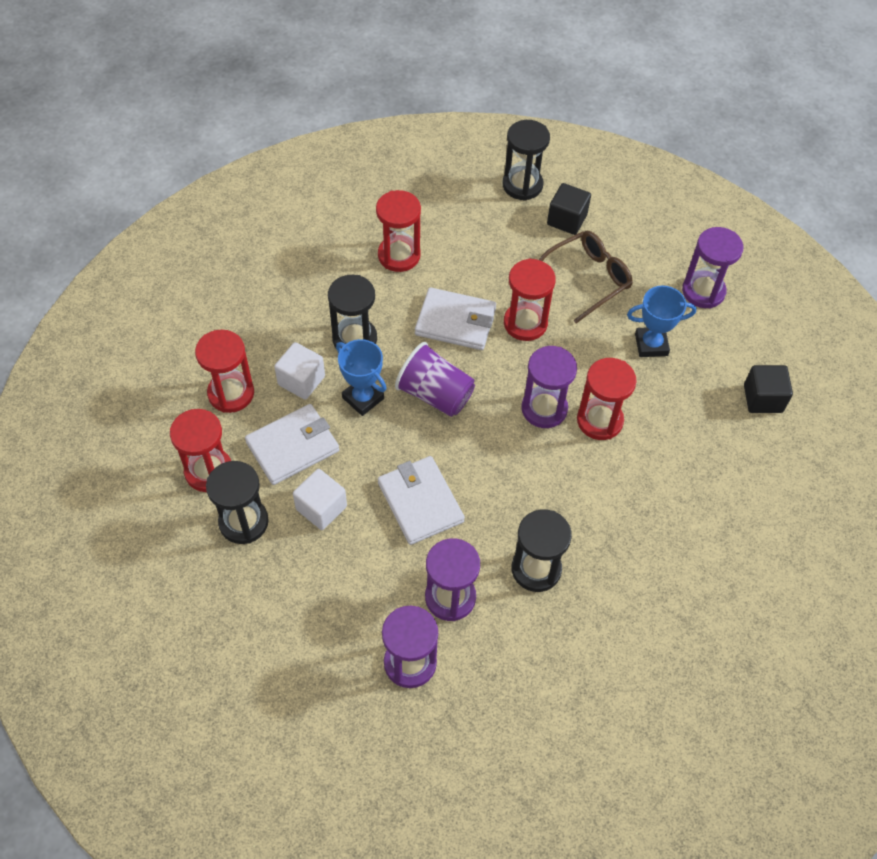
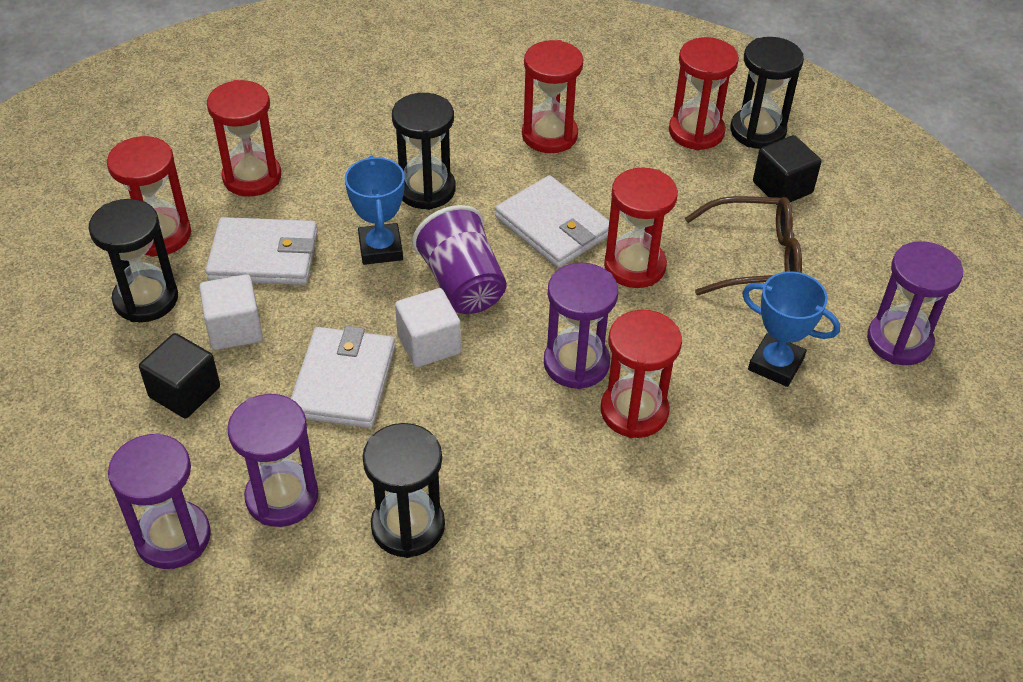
camera: 35 degrees right, 10 degrees down
(301, 380) = (333, 200): white cube -> white cube (429, 344)
(486, 205) = (696, 132): none -> red hourglass
(763, 398) = (880, 501): black cube -> black cube (184, 392)

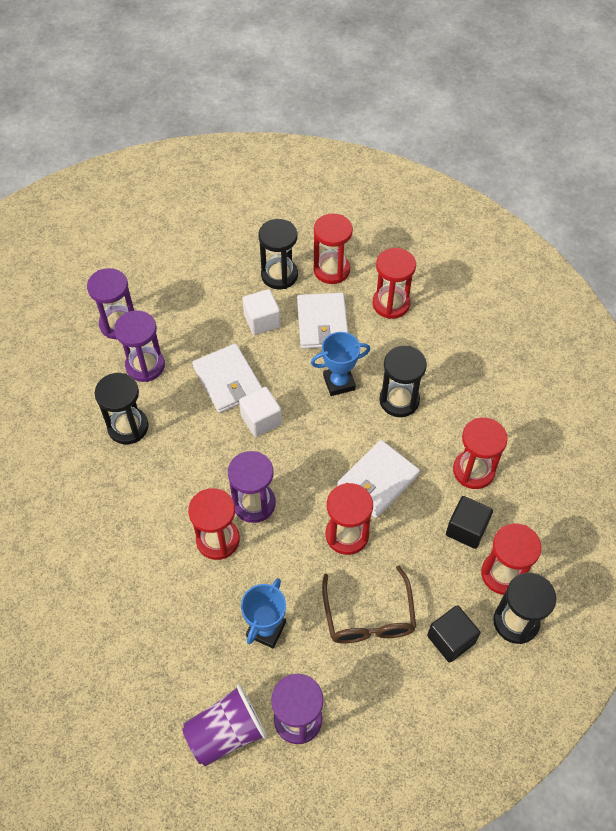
camera: 85 degrees right, 10 degrees up
(184, 392) = (213, 308): black cube -> black cube (466, 529)
(344, 381) = (228, 380): white wallet -> white wallet turned 60 degrees clockwise
(462, 284) = (314, 432): purple cup -> purple cup (226, 733)

